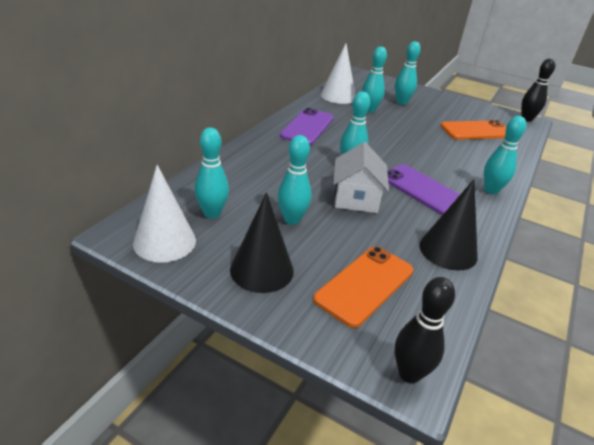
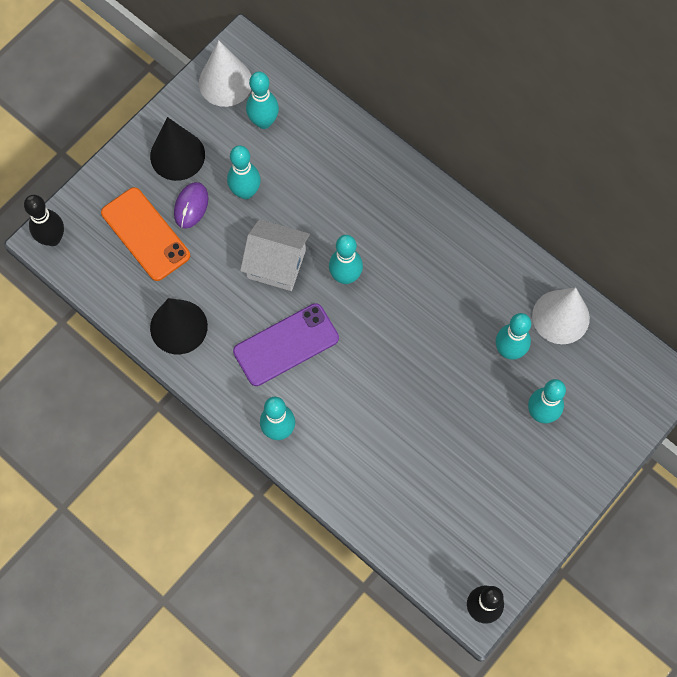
camera: 105 degrees right, 35 degrees up
(307, 127) = (451, 248): purple phone -> none
(319, 254) = (191, 206): none -> purple mouse
(476, 131) = (438, 492): orange phone -> none

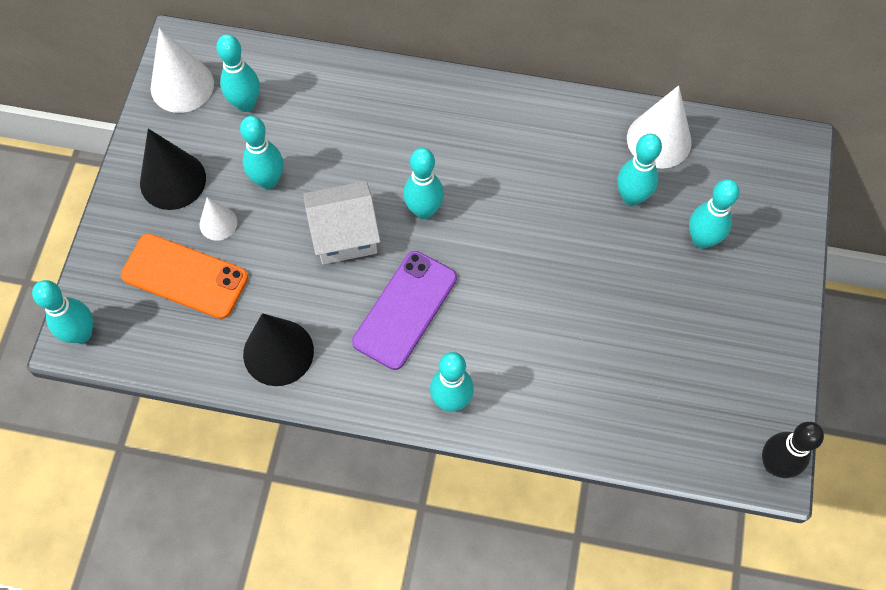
camera: 30 degrees left, 5 degrees down
(52, 238) = (81, 333): black bowling pin -> turquoise bowling pin
(191, 206) = (218, 223): purple mouse -> white cone

